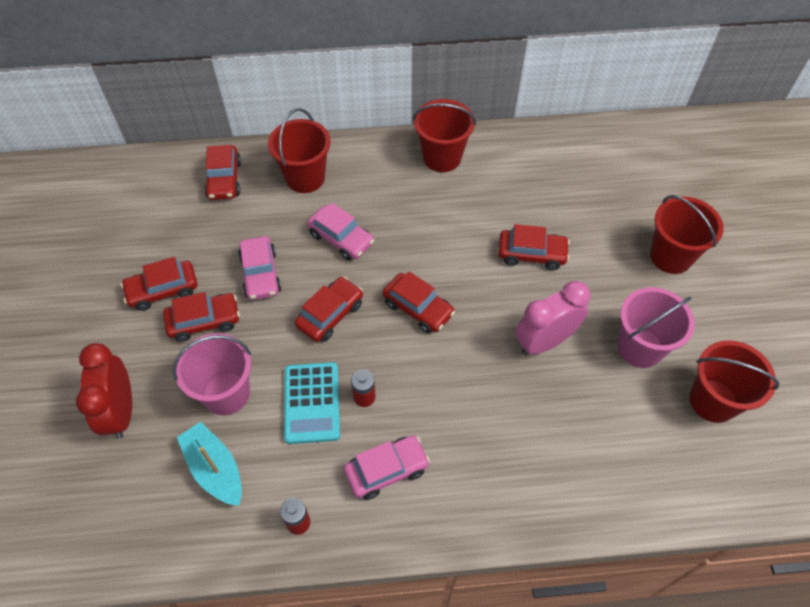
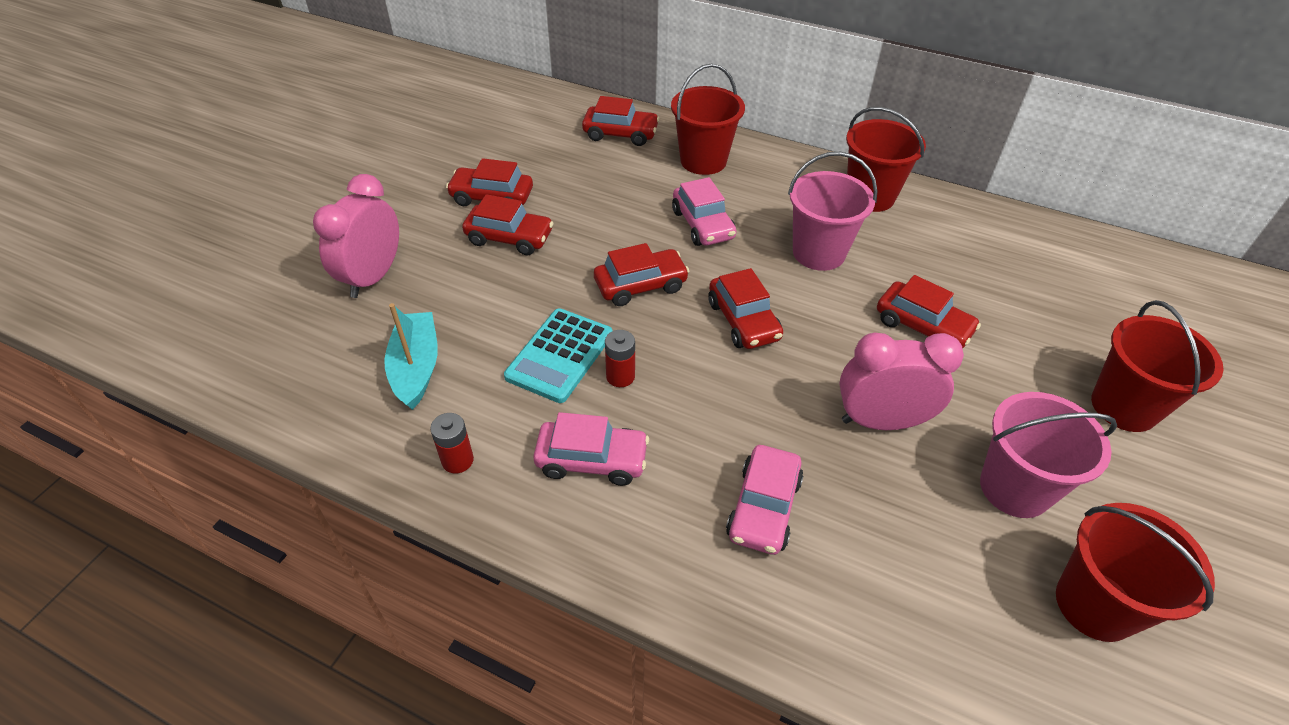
camera: 30 degrees right, 10 degrees down
(121, 411) = (373, 277): red clock -> pink clock
(224, 179) = (620, 134): red car -> red car turned 105 degrees counterclockwise
(226, 393) = (481, 307): pink bucket -> pink bucket (818, 253)
(261, 274) = (595, 222): pink car -> pink car (763, 508)

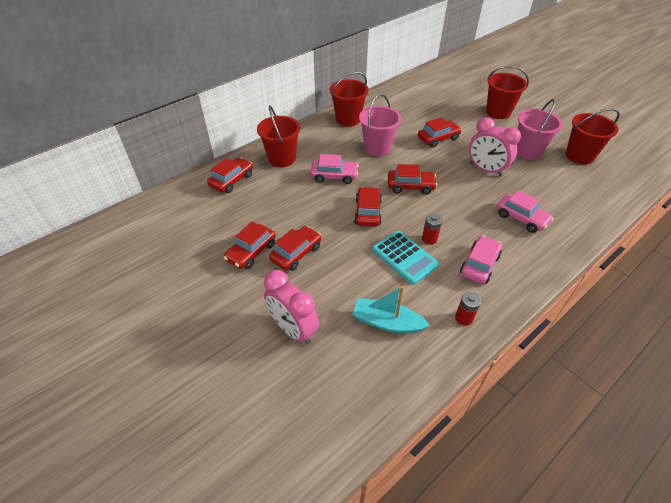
camera: 65 degrees left, 0 degrees up
(881, 421) = (486, 169): pink clock -> pink clock turned 75 degrees counterclockwise

